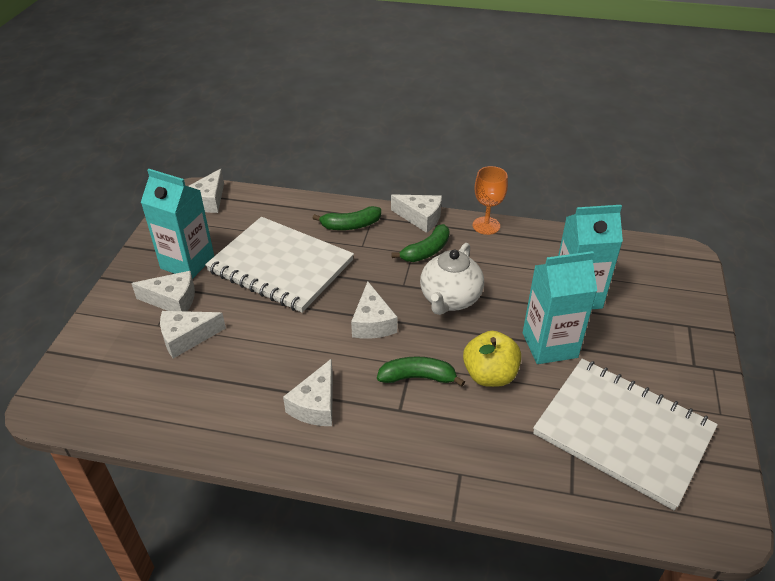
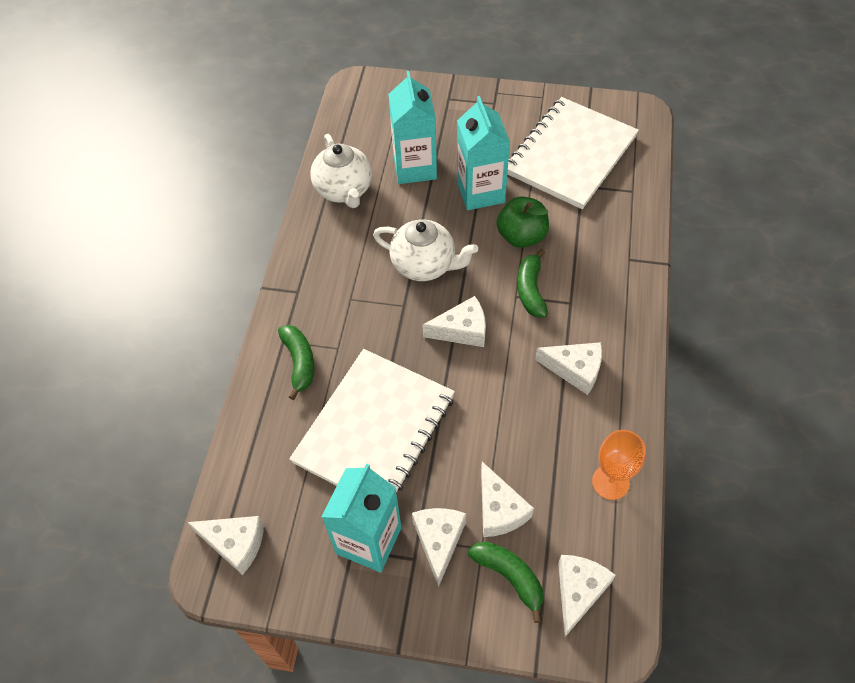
camera: 90 degrees left, 15 degrees up
(420, 218) = (288, 292): white cheese -> white cheese (579, 591)
(426, 251) = (348, 286): green banana -> green banana (509, 577)
(486, 225) = (305, 232): orange goblet -> orange goblet (610, 482)
(489, 375) = (521, 236): yellow apple -> green apple
(538, 248) = (344, 190): none -> white teapot

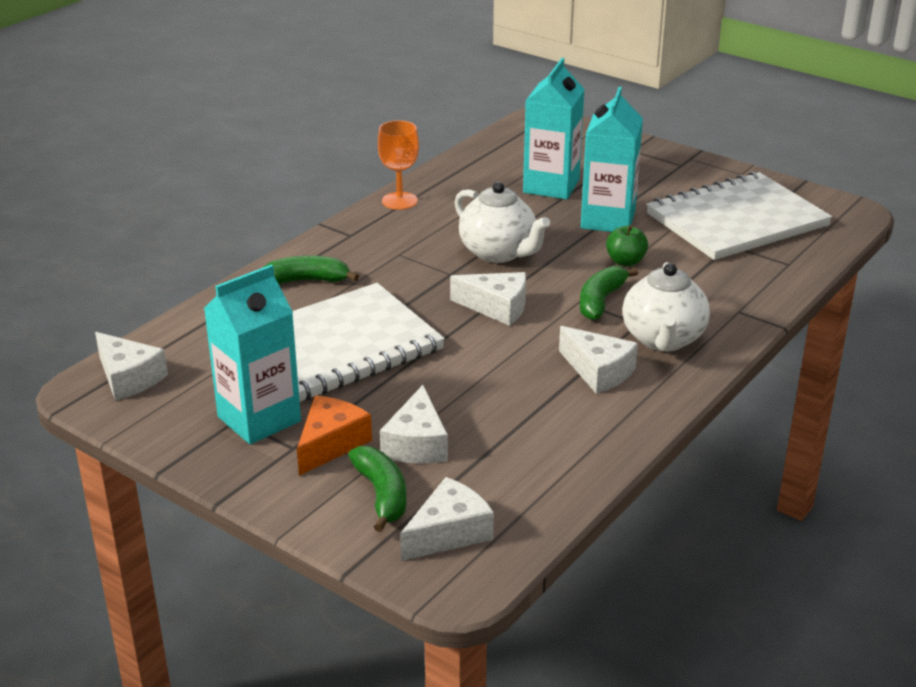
camera: 25 degrees right, 25 degrees down
(299, 362) = (307, 280): green banana -> green banana turned 105 degrees counterclockwise
(344, 190) = (462, 183): white teapot -> white teapot (663, 340)
(439, 541) = (331, 444): white cheese -> orange cheese
(521, 236) = (625, 261): green apple -> green apple, size x0.65
(610, 482) = (563, 465): orange goblet -> orange goblet (399, 201)

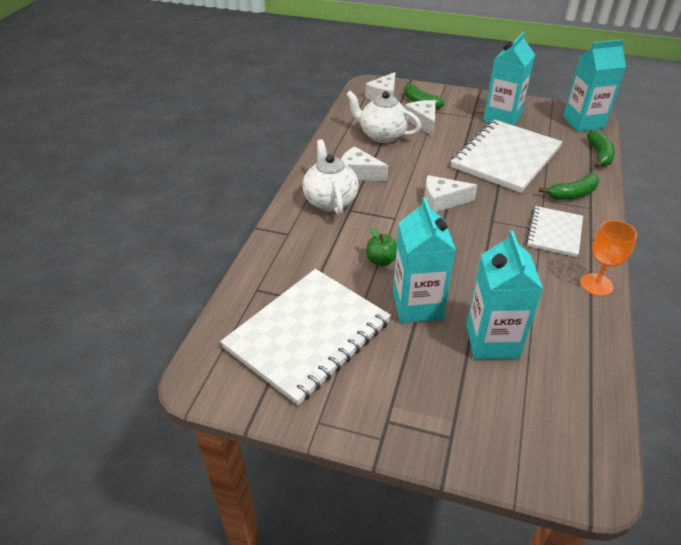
camera: 160 degrees right, 10 degrees up
(128, 378) = (583, 122): white cheese -> turquoise carton
(331, 444) = (460, 115): orange cheese -> none
(386, 247) = (554, 232): none -> white notebook
(499, 253) = (475, 247): white teapot -> white teapot (382, 135)
(601, 301) = (381, 221): green banana -> green banana (599, 155)

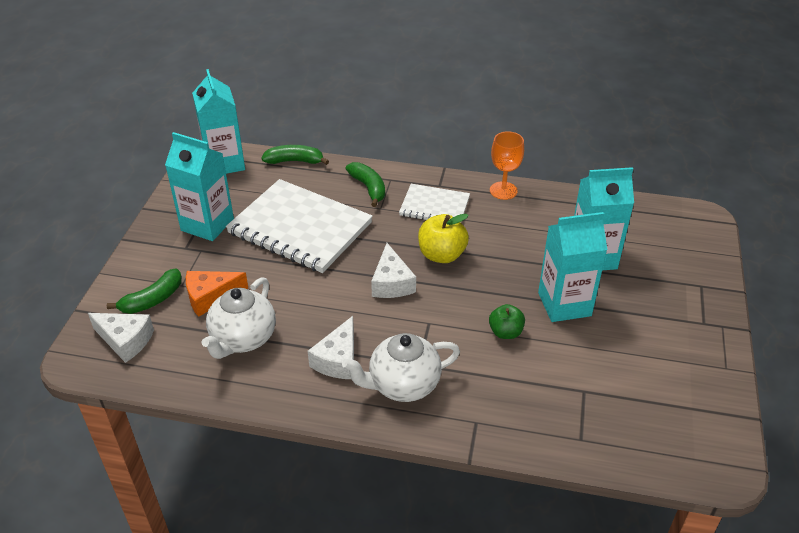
camera: 95 degrees left, 0 degrees up
(308, 335) = (632, 385): white notebook -> none
(423, 122) = (210, 297): white cheese -> orange cheese
(482, 231) = (441, 255): none -> yellow apple

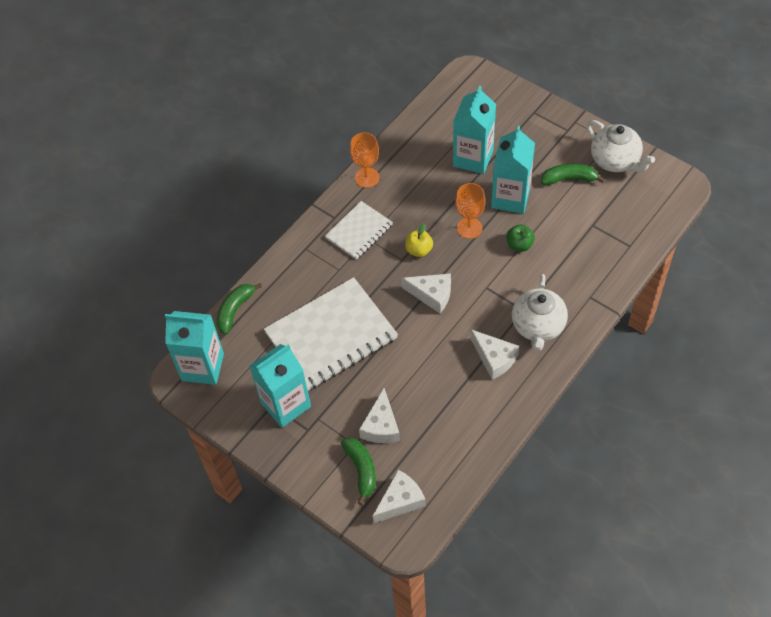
camera: 60 degrees left, 15 degrees up
(210, 297) = (381, 426): orange cheese -> white cheese
(243, 339) = (441, 416): white teapot -> white teapot (615, 161)
(368, 188) = (307, 268): green banana -> green banana (569, 179)
(441, 255) = (419, 250): yellow apple -> yellow apple, size x0.65
(498, 284) = (469, 228): none -> orange goblet

